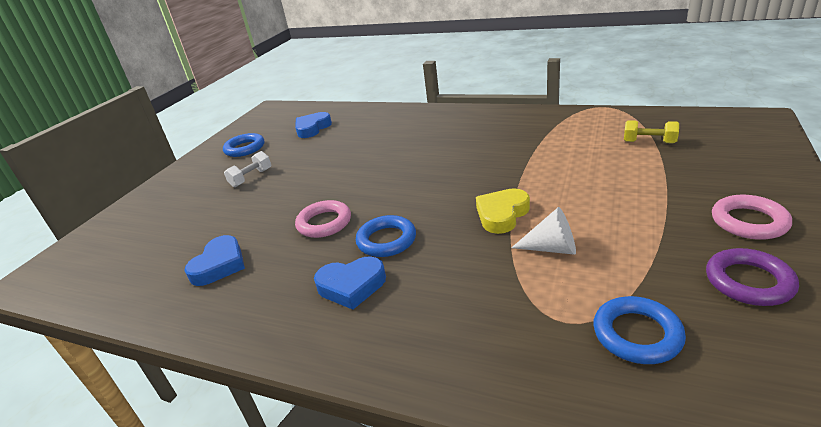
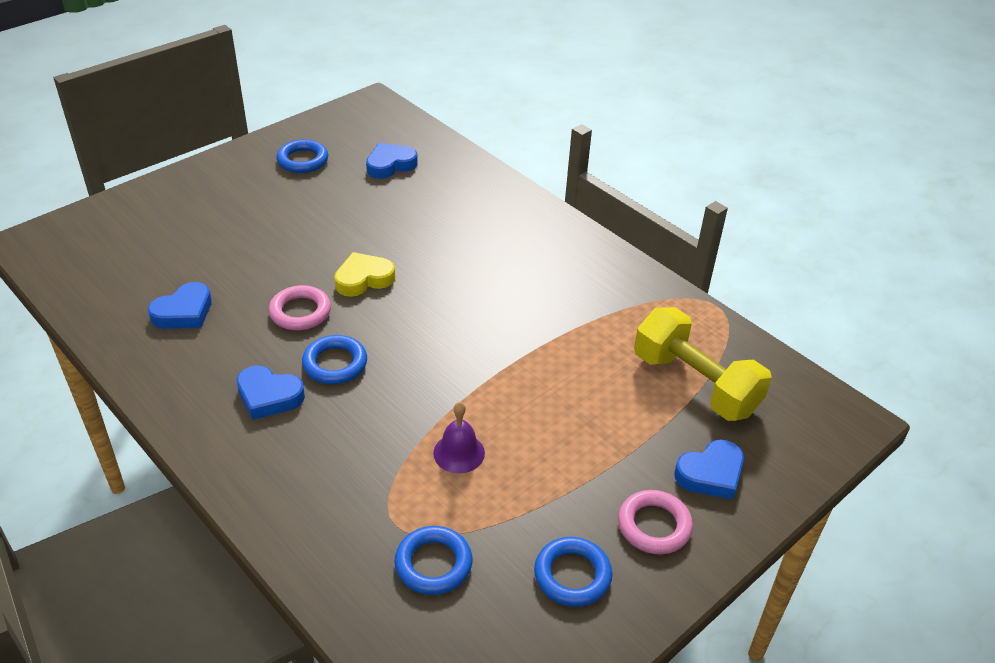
camera: 20 degrees right, 10 degrees up
(251, 178) = (279, 211): white dumbbell -> none
(502, 214) = (457, 392): yellow heart -> yellow heart (363, 279)
(551, 248) = (459, 453): white cone -> purple bell
(649, 142) = (695, 384): yellow dumbbell -> yellow dumbbell, size x2.15
(733, 178) = (710, 474): none -> blue heart
(748, 282) = (572, 575): purple ring -> blue ring

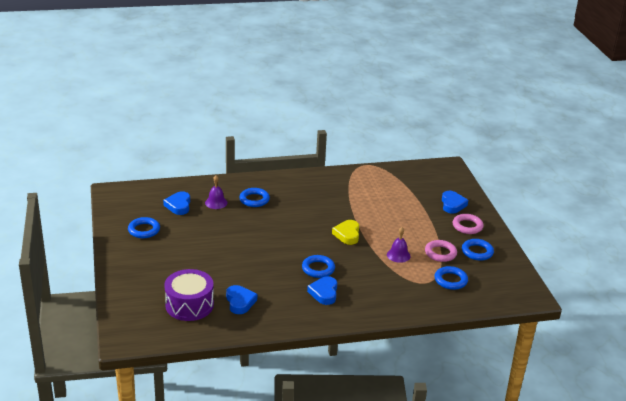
camera: 60 degrees left, 10 degrees down
(146, 267) = (189, 305): none -> purple drum
(269, 396) = (324, 293): blue heart -> blue heart turned 135 degrees clockwise
(300, 312) = (272, 268): pink ring -> pink ring (440, 253)
(363, 279) = (265, 243): yellow heart -> yellow heart (347, 234)
(430, 193) = (216, 202): none -> purple bell
(474, 225) = (254, 200): none -> blue ring
(695, 384) = (405, 188): yellow dumbbell -> none

